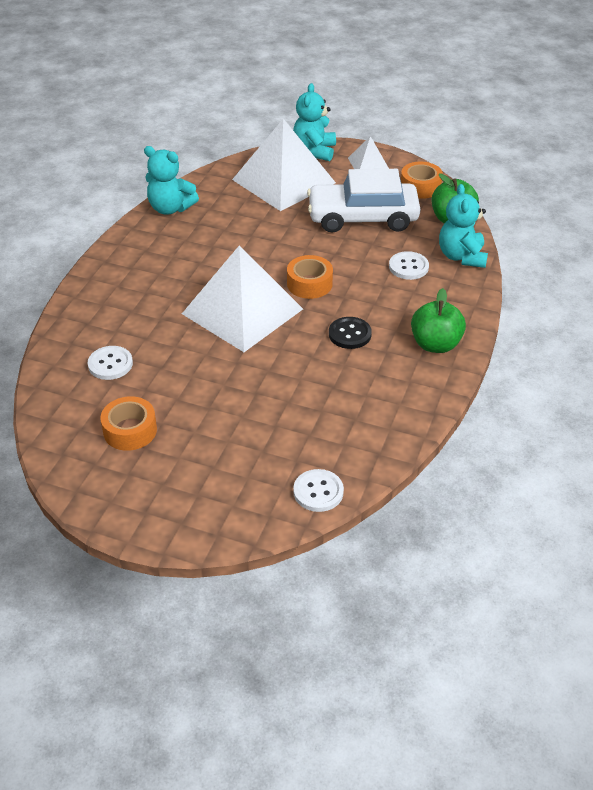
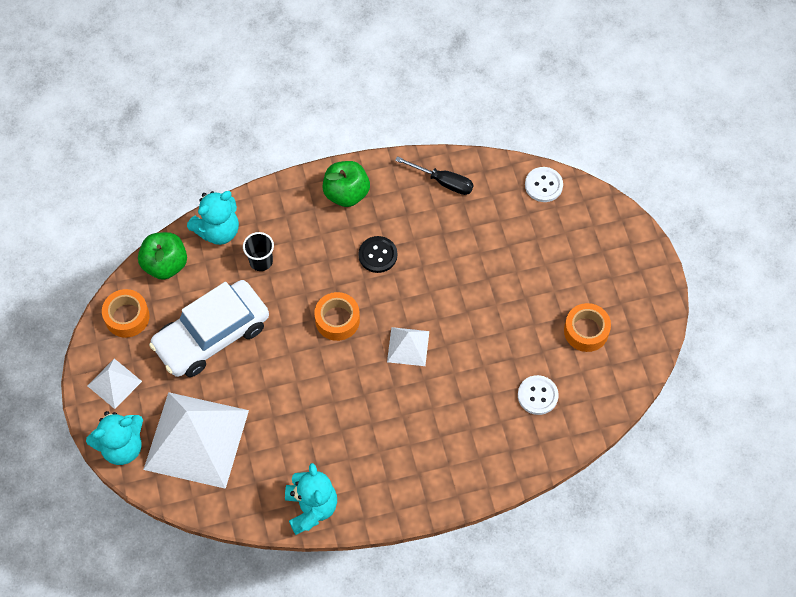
camera: 125 degrees left, 20 degrees up
(242, 311) = (408, 346): white pyramid -> white pyramid, size x0.47
(362, 218) = (212, 335): white car -> white car turned 90 degrees clockwise
(391, 416) = (443, 182): none -> black screwdriver
(408, 267) = (261, 261): white button -> black cup

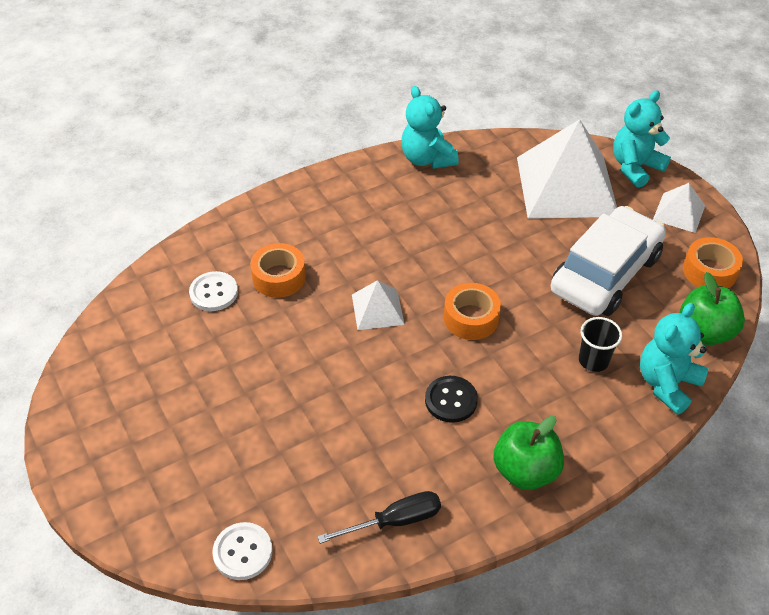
camera: 165 degrees right, 15 degrees down
(443, 182) = (394, 521): black screwdriver -> black screwdriver turned 150 degrees clockwise
(586, 331) = (161, 370): orange tape -> orange tape (279, 277)

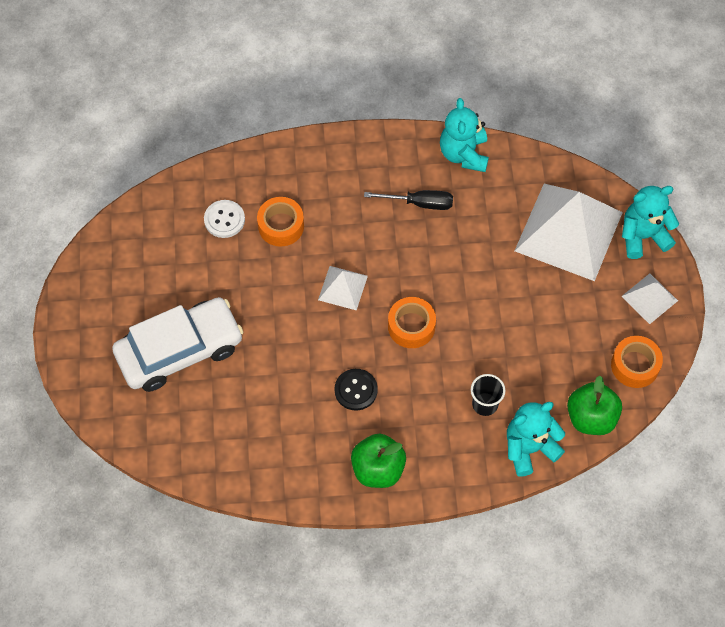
camera: 25 degrees right, 15 degrees up
(243, 552) = (152, 442): white button -> none
(394, 521) = (265, 465): black screwdriver -> black screwdriver (419, 203)
(605, 273) = (545, 331): white car -> white car (179, 350)

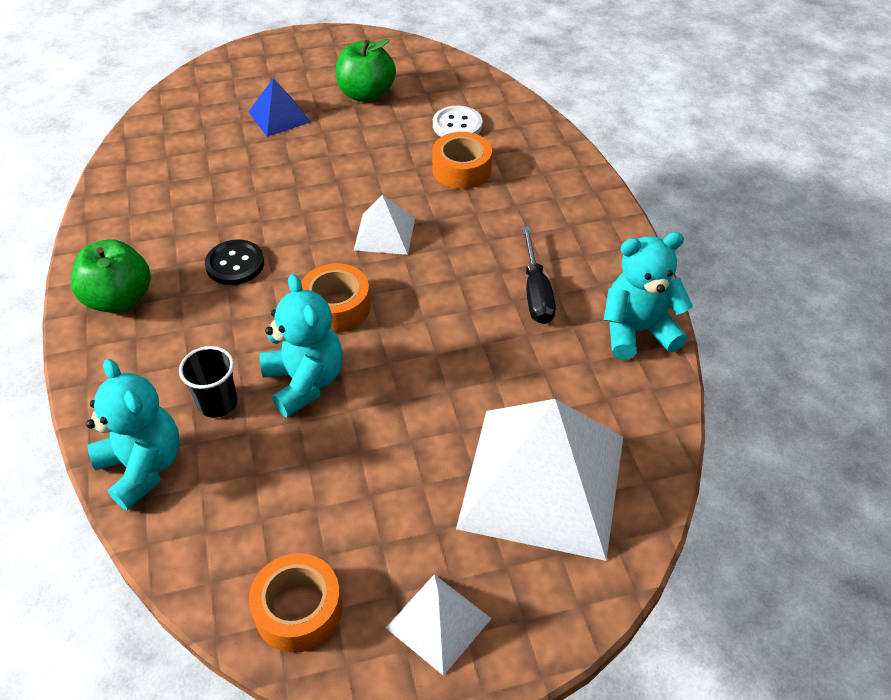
camera: 80 degrees right, 15 degrees down
(179, 350) = (279, 116): white car -> blue pyramid
(591, 417) = (195, 549): green apple -> green apple (366, 94)
(643, 236) = (566, 600): turquoise teddy bear -> turquoise teddy bear (305, 382)

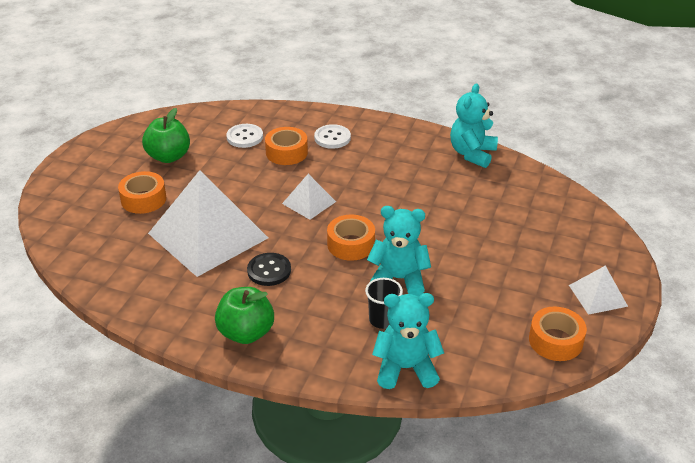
camera: 55 degrees left, 10 degrees down
(279, 116) = (143, 199): blue pyramid -> orange tape
(530, 190) = (332, 138): none -> white button
(536, 292) = (413, 171): black screwdriver -> none
(543, 481) = (540, 226): white pyramid -> white pyramid (208, 235)

